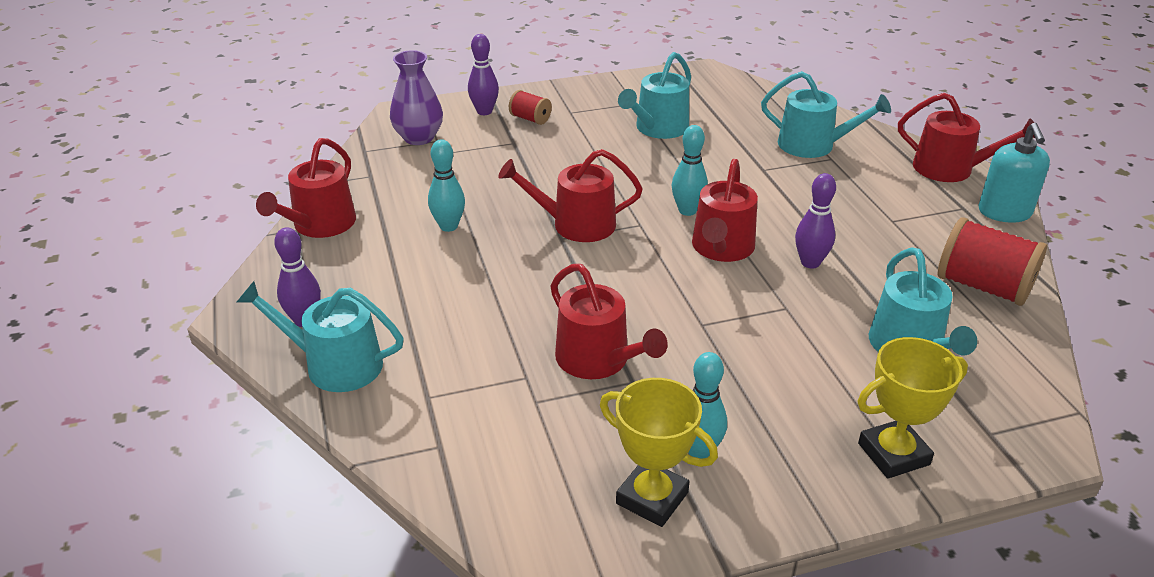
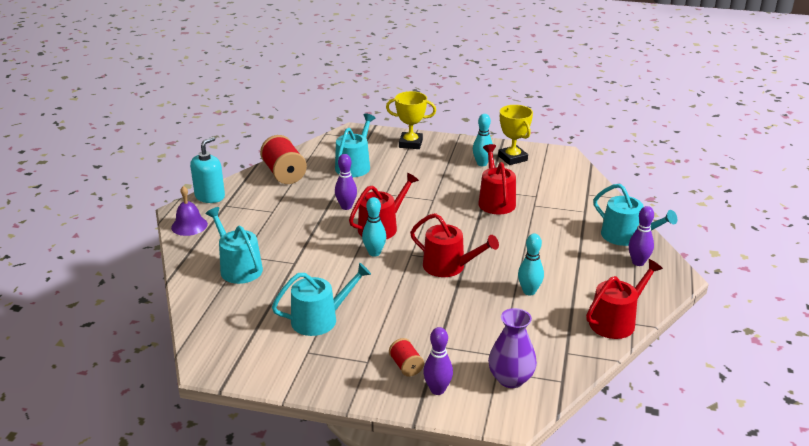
camera: 150 degrees left, 5 degrees down
(950, 169) = (189, 225): red watering can -> purple bell

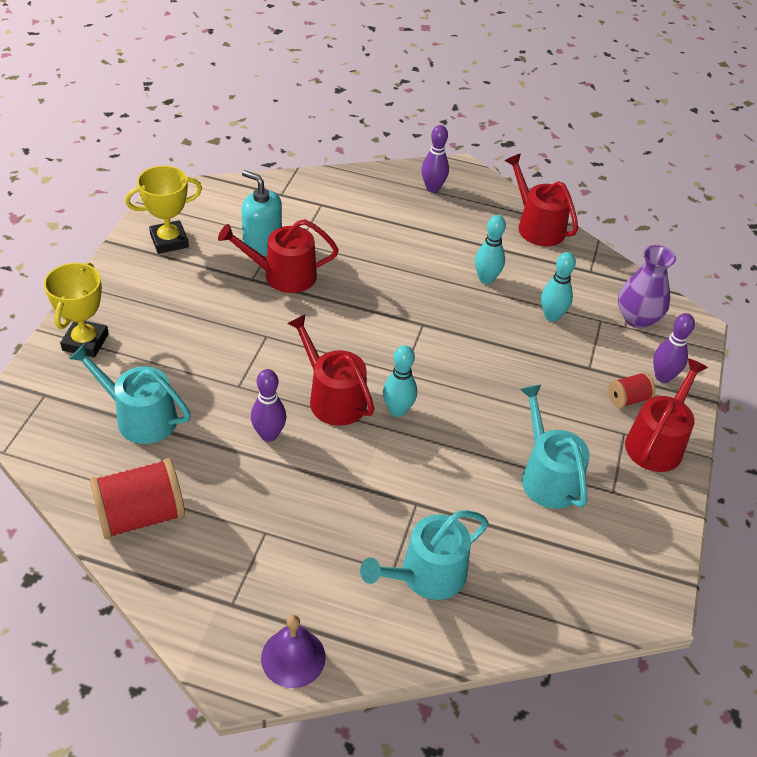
camera: 90 degrees left, 15 degrees up
(210, 196) = (196, 630): turquoise soap dispenser -> turquoise soap dispenser (262, 245)
(449, 266) = (433, 339): red watering can -> red watering can (657, 442)
(482, 164) = (176, 273): turquoise bowling pin -> turquoise bowling pin (551, 316)
(626, 236) = (381, 185): turquoise watering can -> none

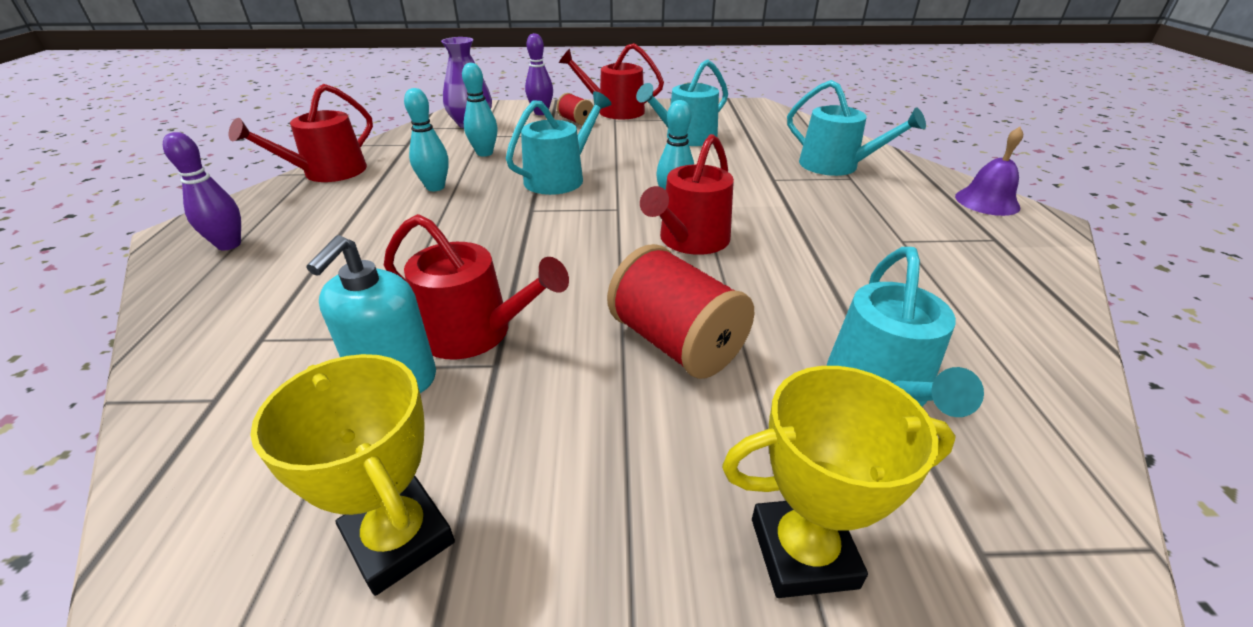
camera: 105 degrees left, 10 degrees down
(141, 515) = (1006, 327): red spool -> red spool (676, 343)
(269, 435) = (785, 268): purple bowling pin -> none
(283, 275) = (475, 332): red watering can -> red watering can turned 45 degrees counterclockwise
(477, 352) = (560, 178): none -> turquoise watering can

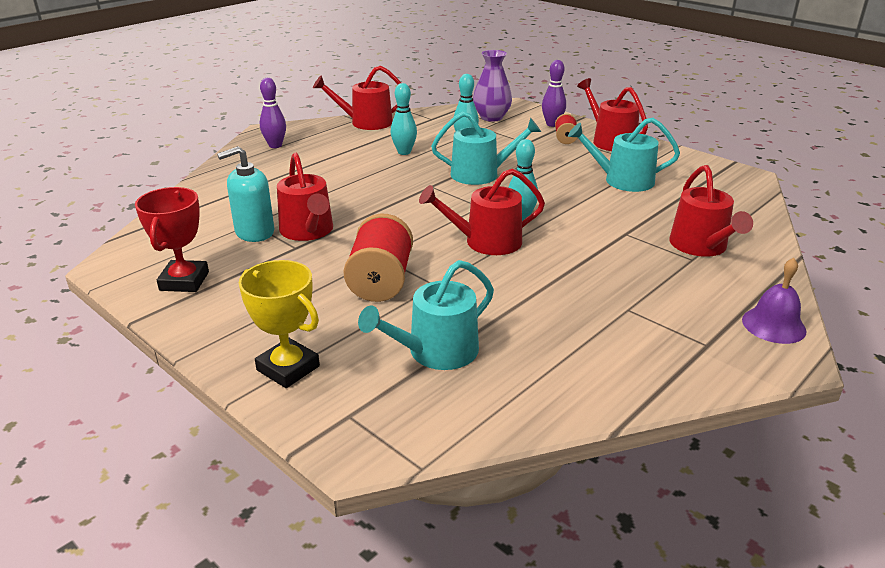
camera: 45 degrees right, 5 degrees down
(399, 539) = (184, 281): yellow trophy -> red trophy
(835, 166) = (701, 246): turquoise watering can -> red watering can

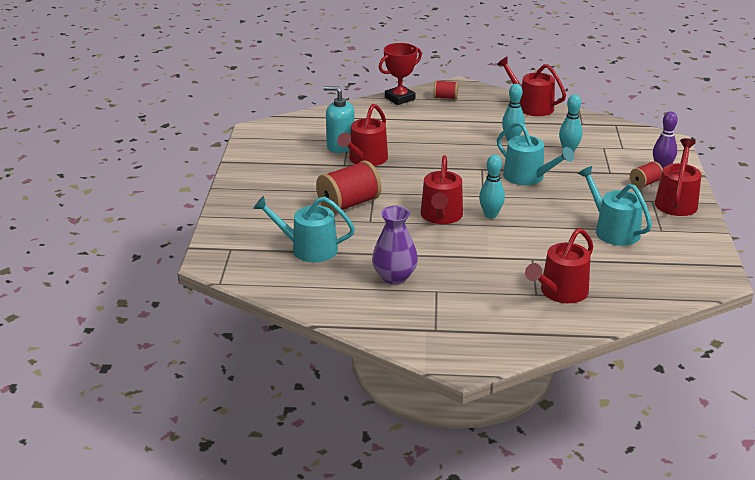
camera: 50 degrees right, 0 degrees up
(184, 281) = (270, 154): red trophy -> red trophy (399, 98)
(275, 145) = (445, 98): purple bowling pin -> red spool
(288, 368) = (242, 217): yellow trophy -> none
(486, 242) = (441, 216): red watering can -> red watering can turned 120 degrees counterclockwise
(491, 117) = (628, 142): purple vase -> purple vase (394, 277)
(773, 325) = (494, 348): purple bell -> none

